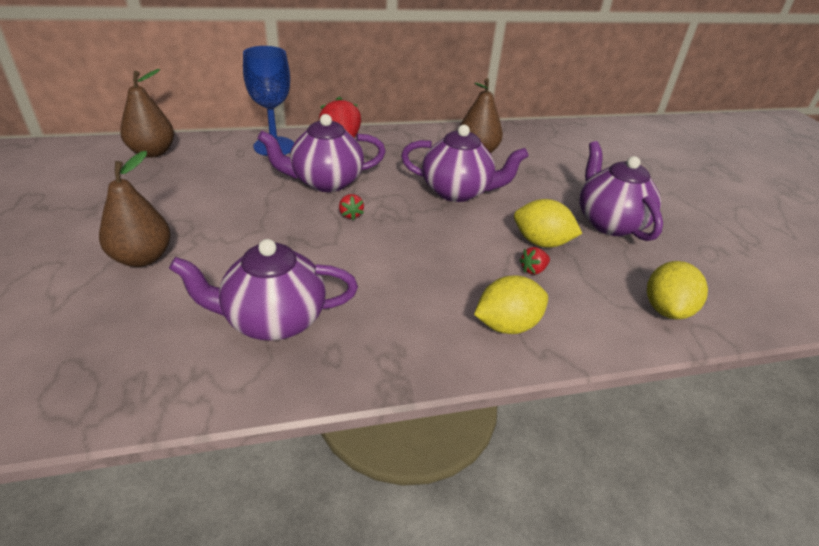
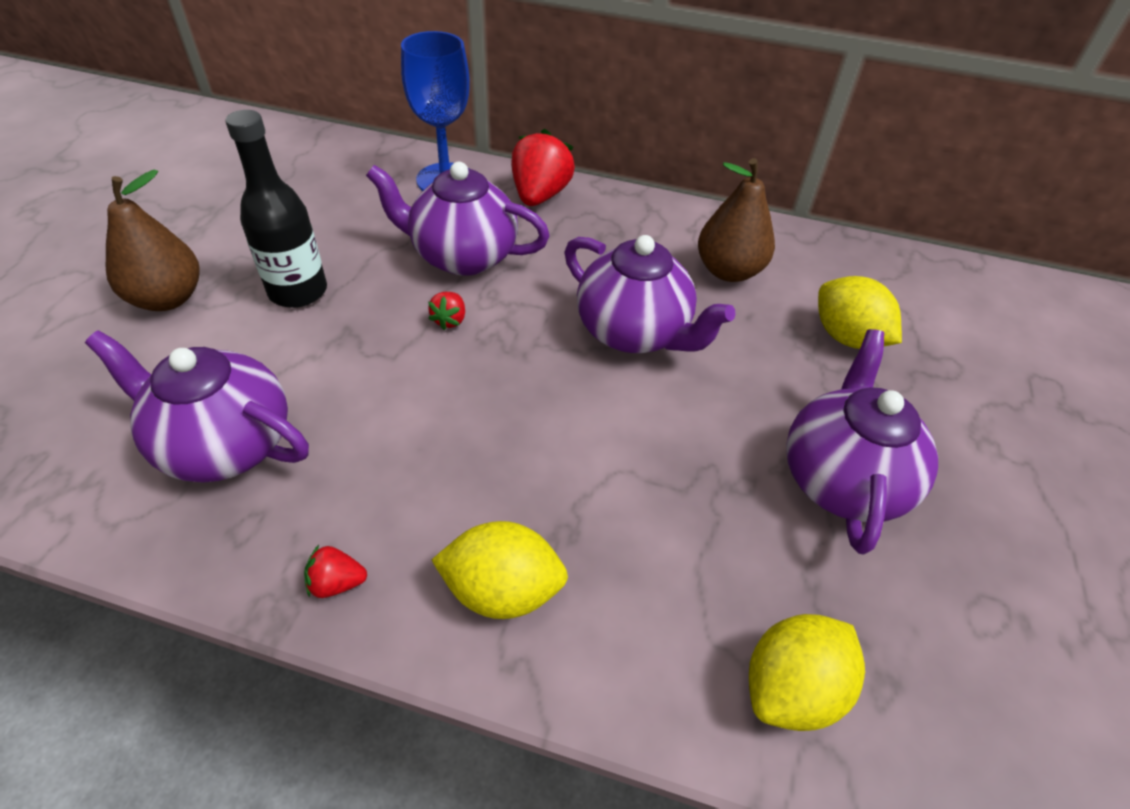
camera: 30 degrees right, 10 degrees up
(152, 152) = (299, 150): brown pear -> none
(236, 227) = (298, 291): none -> black bottle
(533, 270) = (628, 514): red strawberry -> red strawberry (337, 583)
(541, 242) = (686, 470): yellow lemon -> yellow lemon (847, 337)

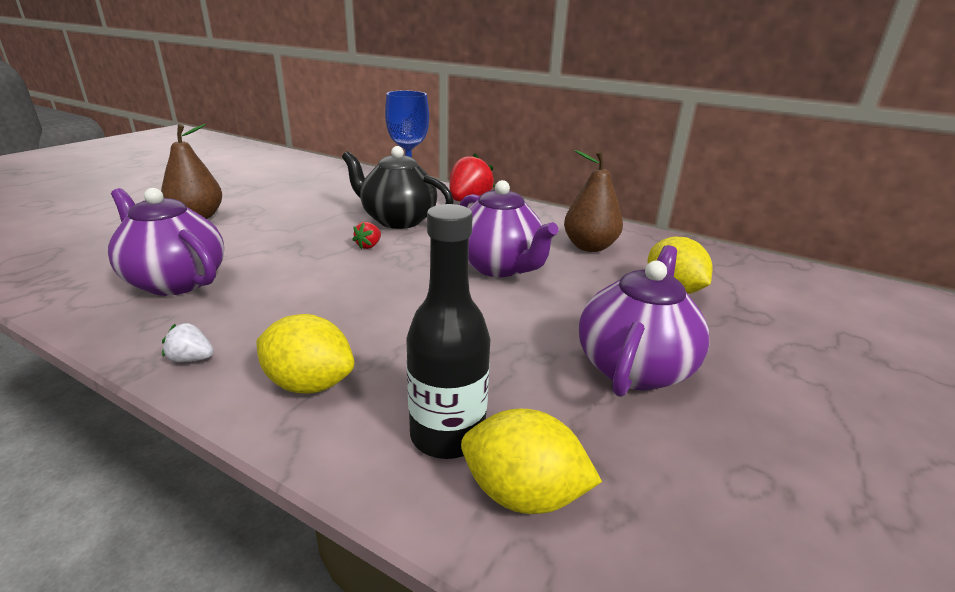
camera: 15 degrees right, 20 degrees down
(298, 291) = (279, 223): black bottle -> black bottle (447, 435)
(337, 583) = (191, 359): red strawberry -> white strawberry
(463, 256) = (398, 220): purple teapot -> black teapot
(791, 688) = (523, 494): yellow lemon -> yellow lemon turned 45 degrees clockwise

